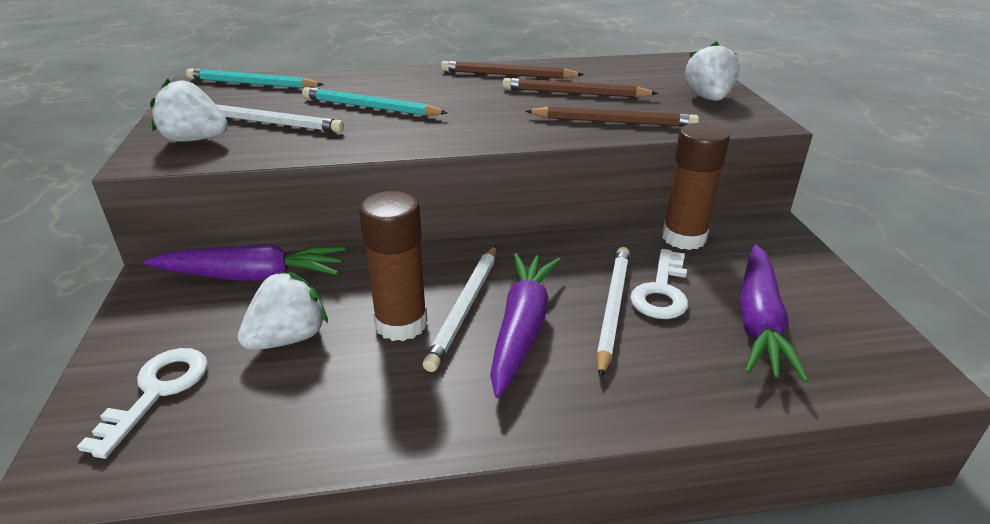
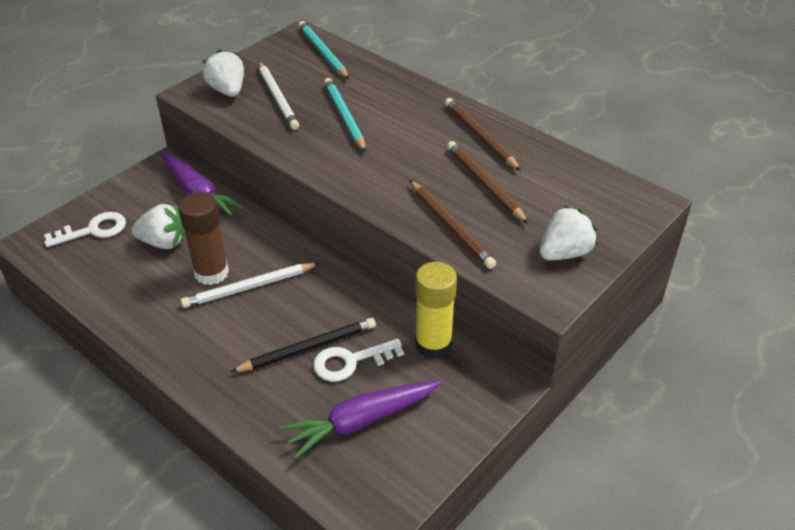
camera: 50 degrees right, 10 degrees up
(522, 328) = (252, 320): purple carrot -> none
(613, 309) = (308, 348): white pencil -> black pencil
(684, 238) = (433, 344): brown glue stick -> yellow glue stick

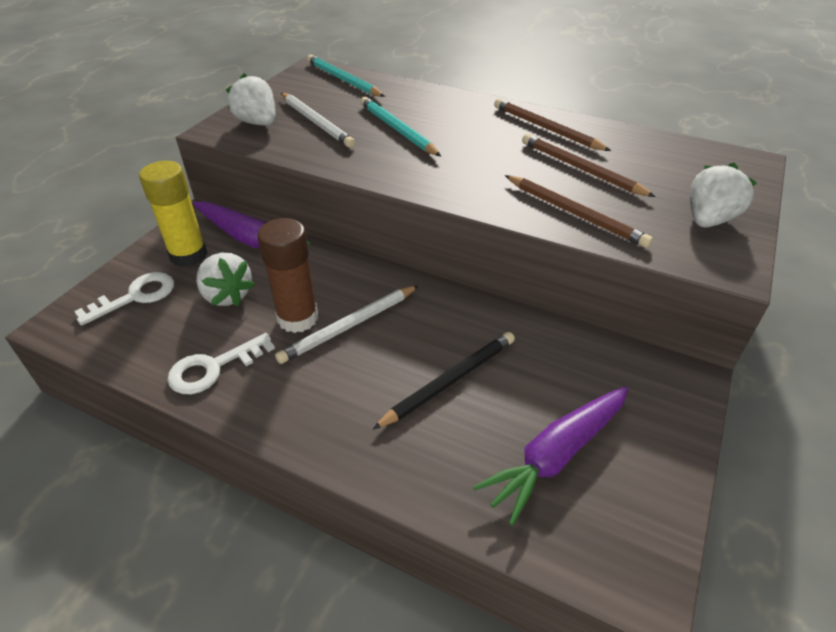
camera: 15 degrees left, 0 degrees up
(163, 242) = (227, 295): white strawberry -> white strawberry turned 60 degrees clockwise
(351, 361) = (506, 386): white key -> white key (214, 368)
(433, 344) = (585, 348): yellow glue stick -> yellow glue stick (188, 255)

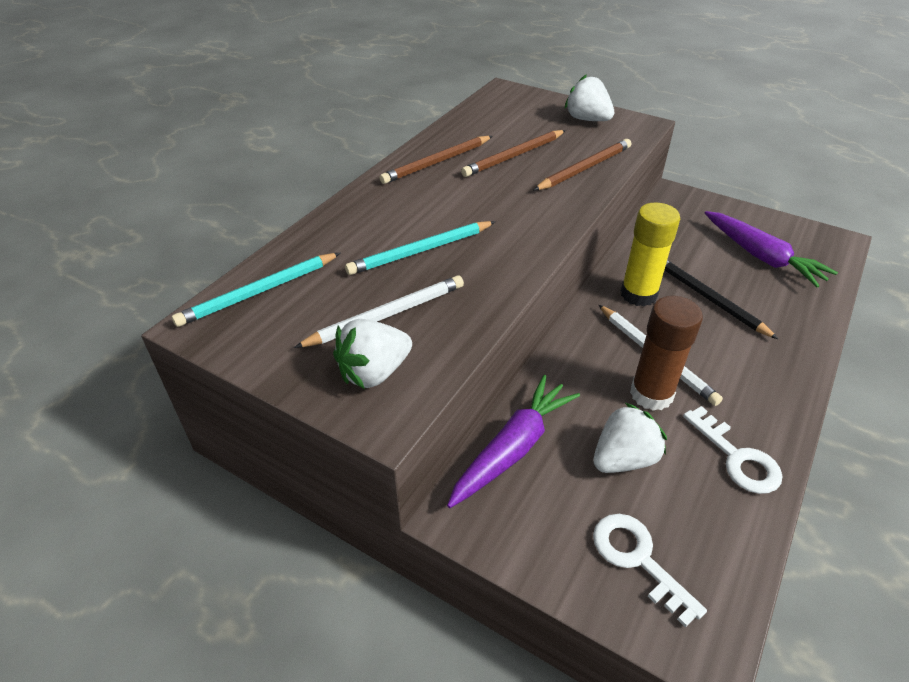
camera: 85 degrees left, 0 degrees up
(188, 255) = (547, 511): yellow glue stick -> yellow glue stick (638, 294)

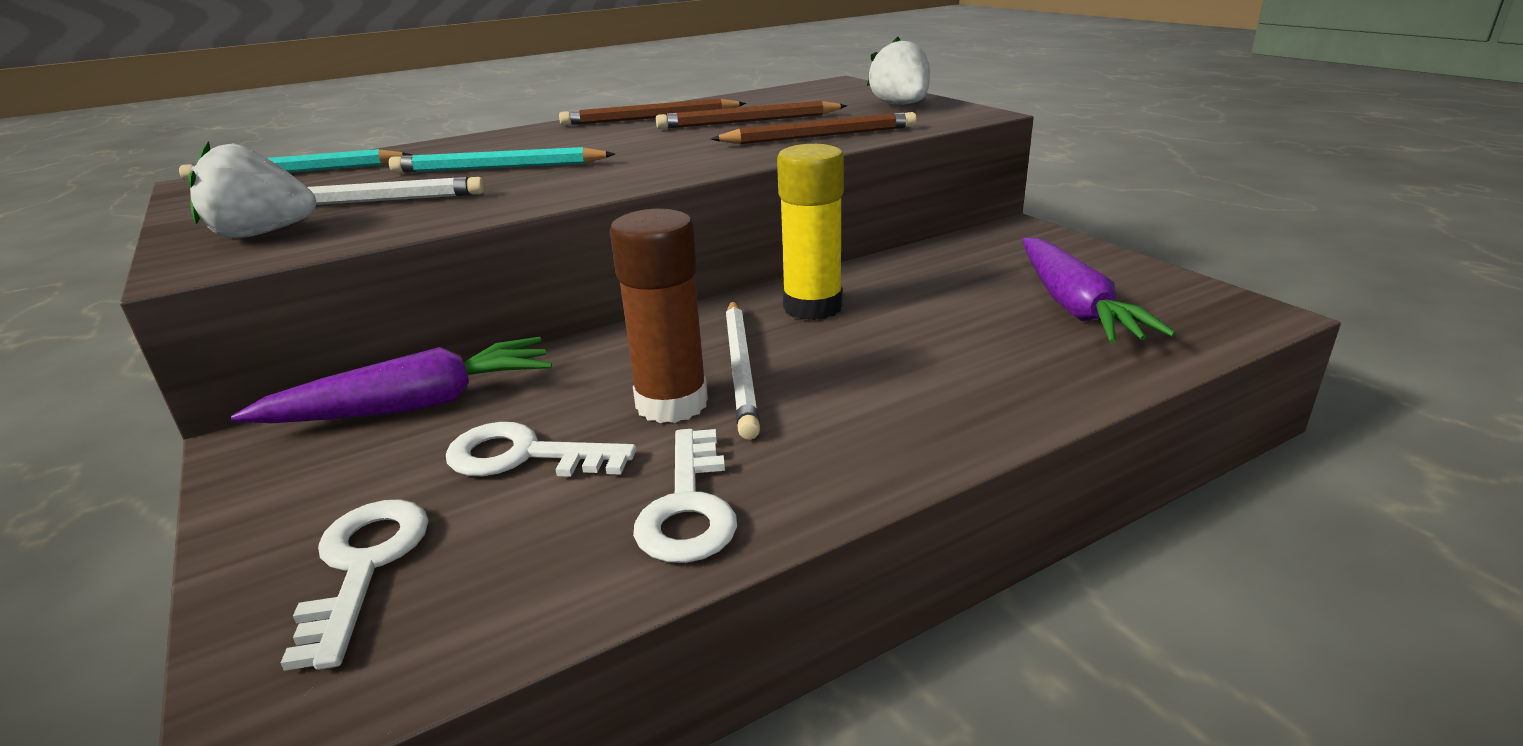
camera: 30 degrees right, 15 degrees down
(623, 459) = (525, 456): white strawberry -> white key
(709, 298) = (915, 331): black pencil -> none

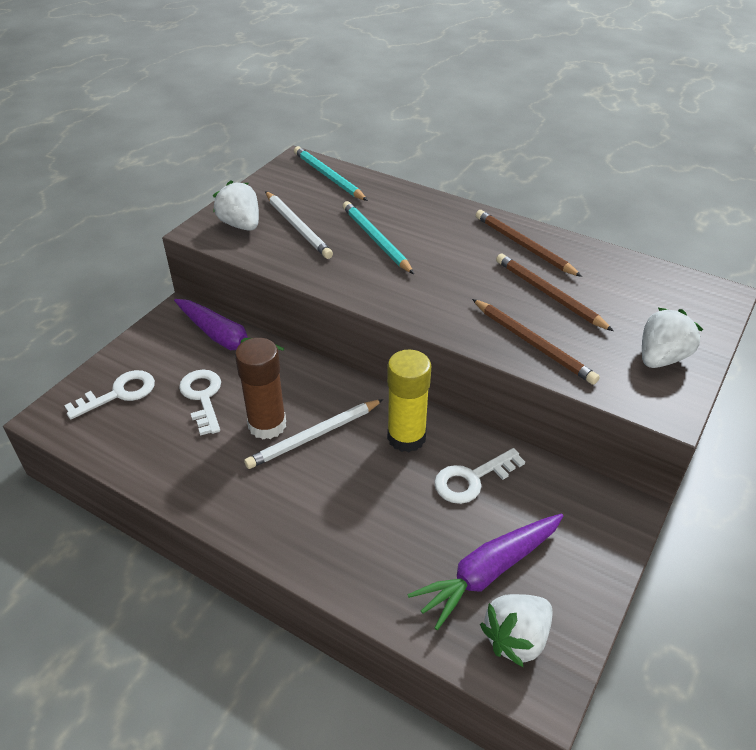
camera: 60 degrees right, 15 degrees up
(688, 506) = (188, 468): white key -> white key (472, 479)
(1180, 312) = (516, 638): none -> white strawberry

